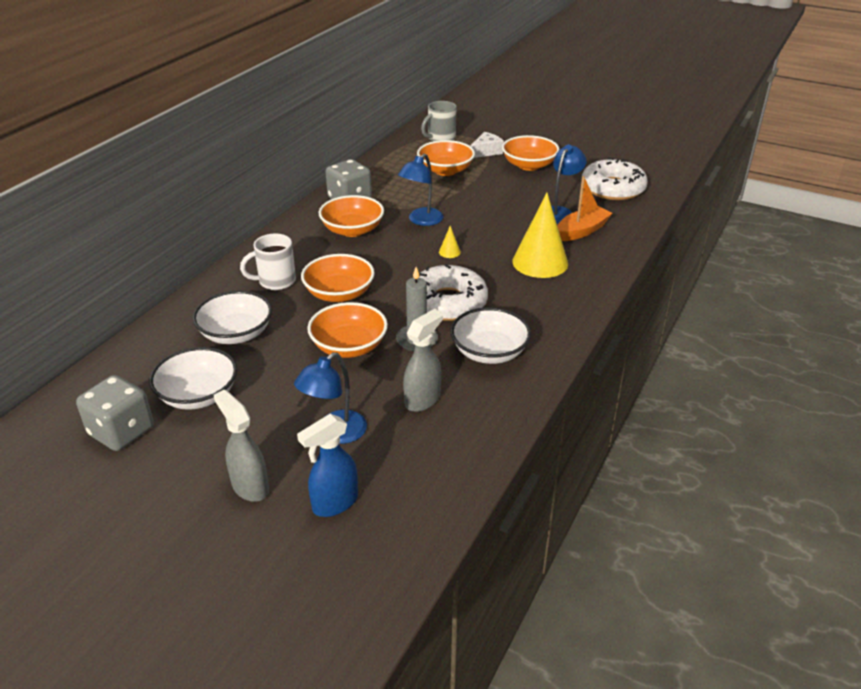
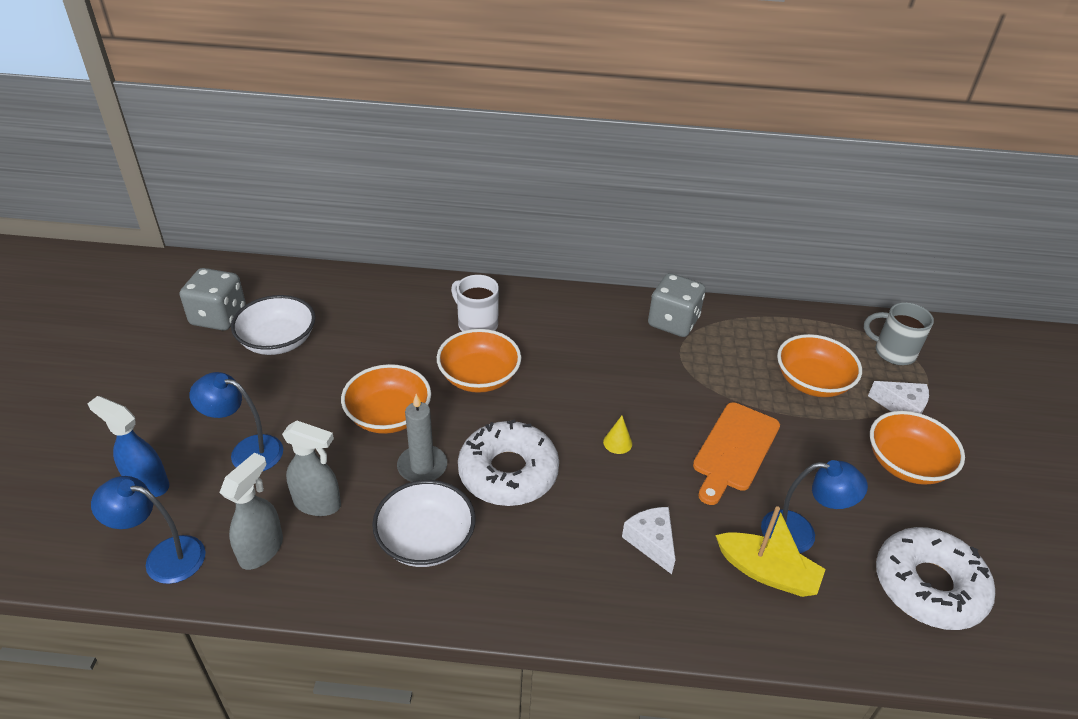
camera: 65 degrees right, 5 degrees up
(236, 333) = (377, 330): white bowl -> none
(250, 486) = (162, 419): grey spray bottle -> grey spray bottle (262, 549)
(352, 230) = (609, 346): orange bowl -> none
(421, 220) = (671, 396): blue lamp -> blue lamp (164, 557)
(484, 213) = (734, 450): none -> orange cutting board
(540, 262) = (651, 542): yellow cone -> white cheese
(581, 231) = (767, 572): orange boat -> yellow boat

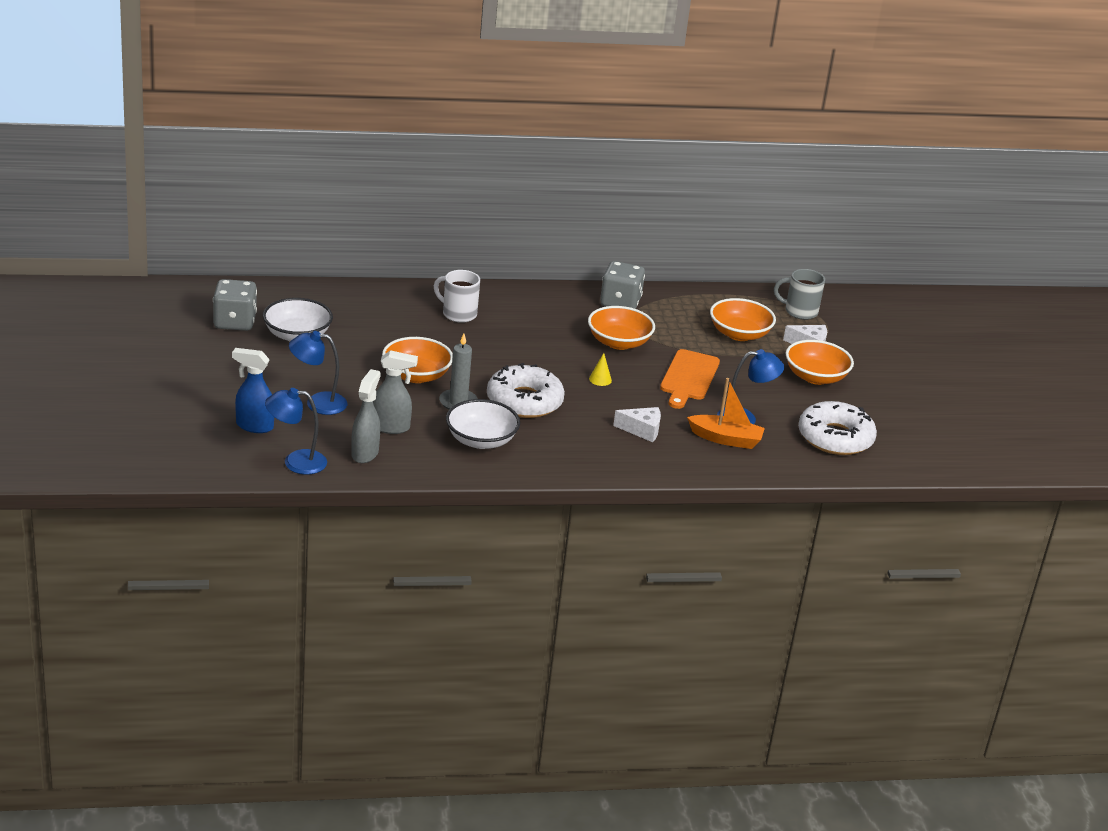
camera: 15 degrees left, 10 degrees down
(479, 377) = (476, 347): orange bowl -> orange bowl (619, 342)
(651, 542) = (642, 430): white cheese -> white cheese turned 135 degrees clockwise
(767, 572) = (726, 439): yellow boat -> orange boat

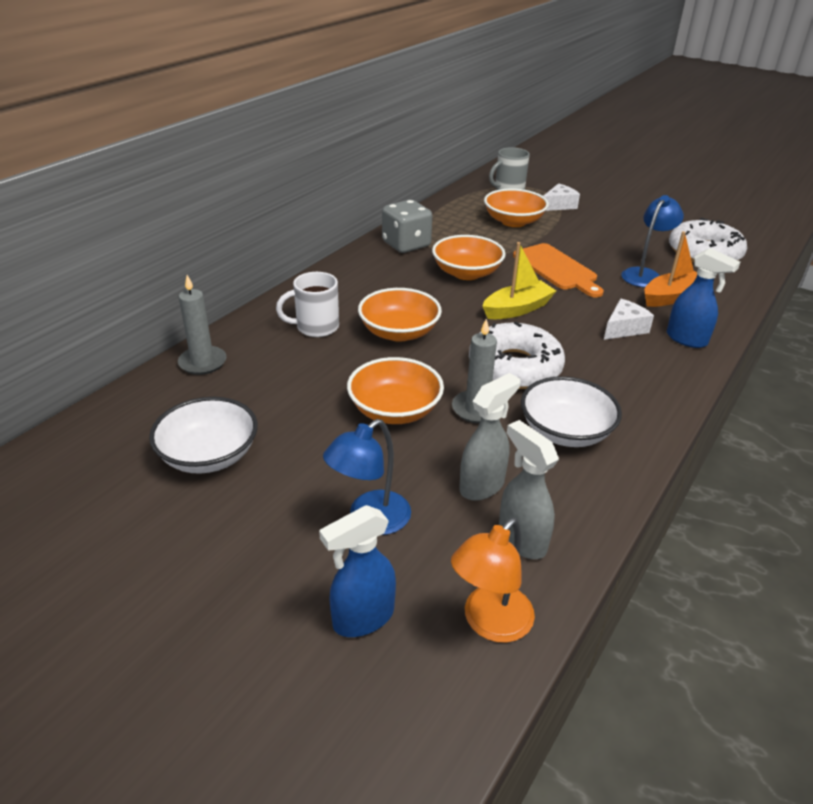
camera: 45 degrees left, 5 degrees up
(235, 322) = (110, 493): grey dice -> none
(296, 462) = (489, 623): blue lamp -> orange lamp
(366, 294) = (203, 362): none -> grey candle
(600, 379) = (517, 309): yellow cone -> yellow boat
(668, 460) = (687, 339): none -> blue spray bottle
(815, 377) = (607, 222): orange bowl -> orange bowl (399, 332)

